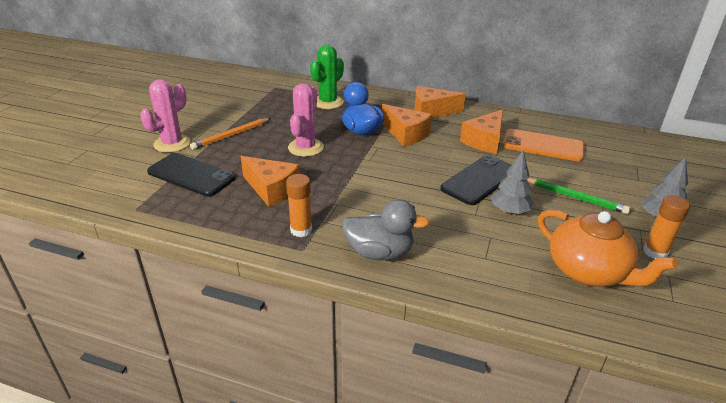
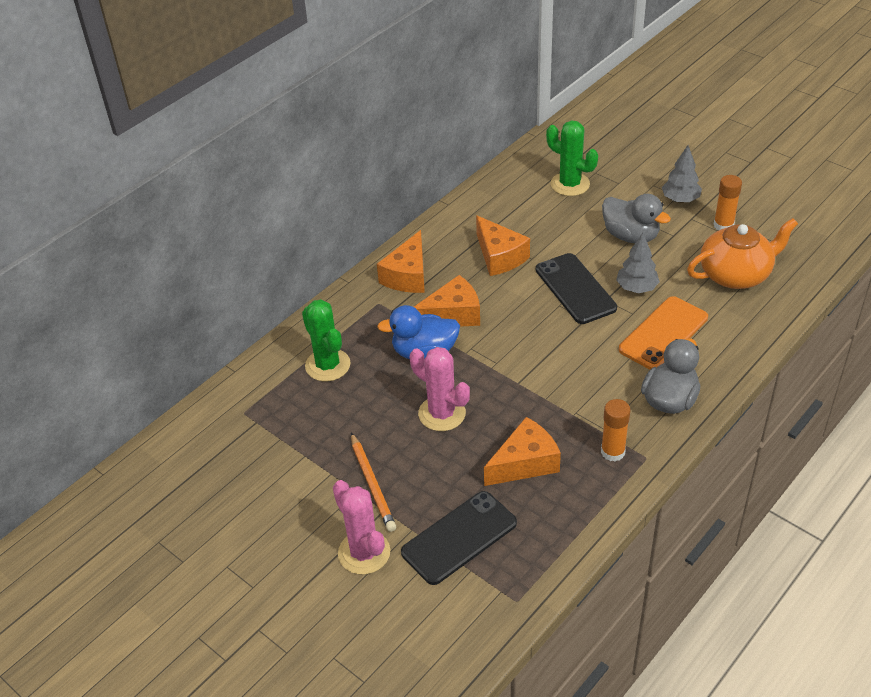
camera: 65 degrees left, 10 degrees up
(543, 145) = (529, 217): orange phone -> orange phone (663, 333)
(575, 197) = (631, 236): green pencil -> grey duck
(605, 156) = (570, 184): none -> green cactus

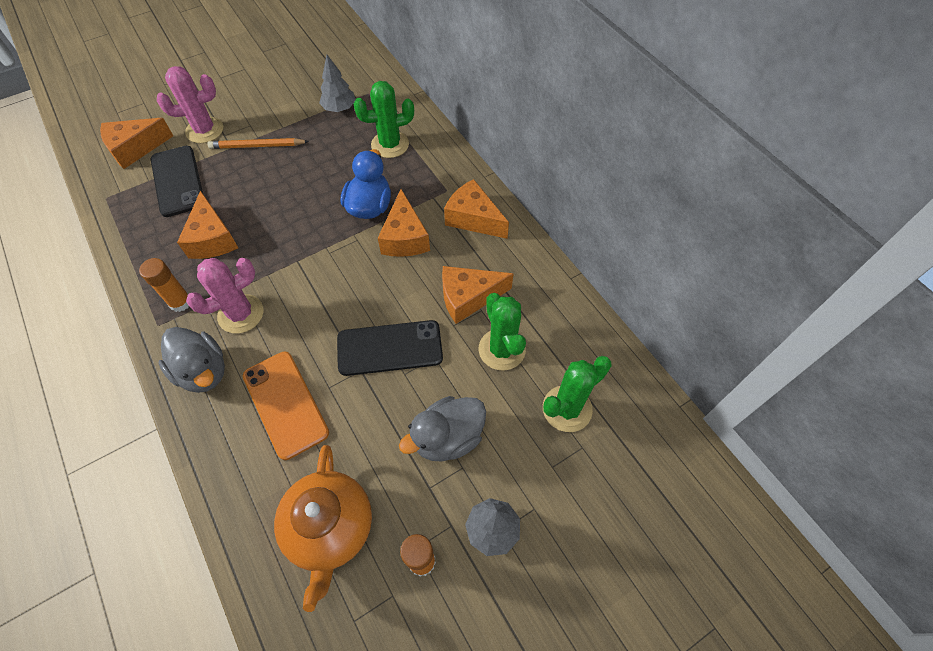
camera: 105 degrees right, 15 degrees up
(424, 615) = (135, 149): none -> orange cheese
(442, 413) = (296, 201): pink cactus -> pink cactus (241, 314)
(539, 226) = (501, 349): none -> green cactus
(636, 288) = (362, 407): grey tree -> grey tree (339, 109)

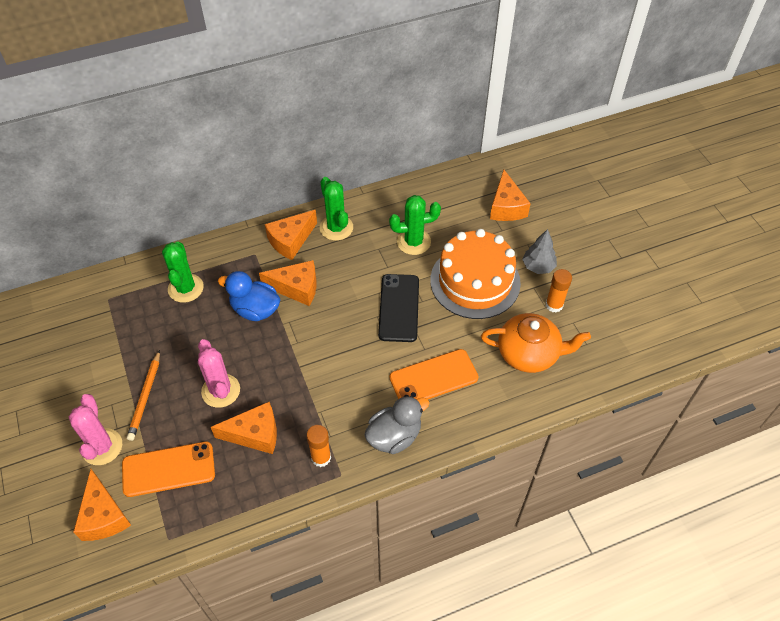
camera: 80 degrees left, 5 degrees down
(177, 181) = (168, 469): black phone -> orange phone
(241, 314) = (344, 409): pink cactus -> pink cactus (221, 391)
(339, 109) = (120, 324): grey tree -> none
(448, 438) = (475, 281): grey duck -> orange cake
(468, 298) = (365, 254): orange cheese -> orange cheese (506, 207)
(567, 408) = (464, 215): green cactus -> green cactus (336, 228)

